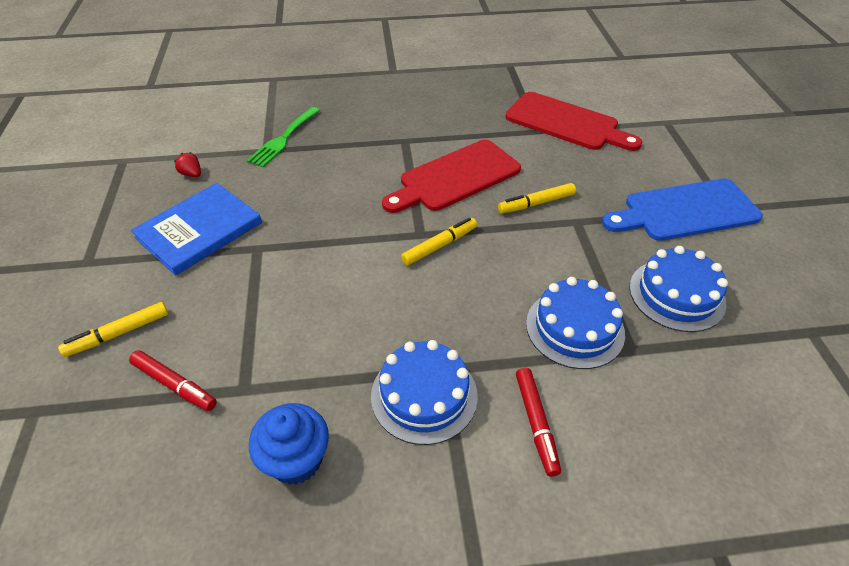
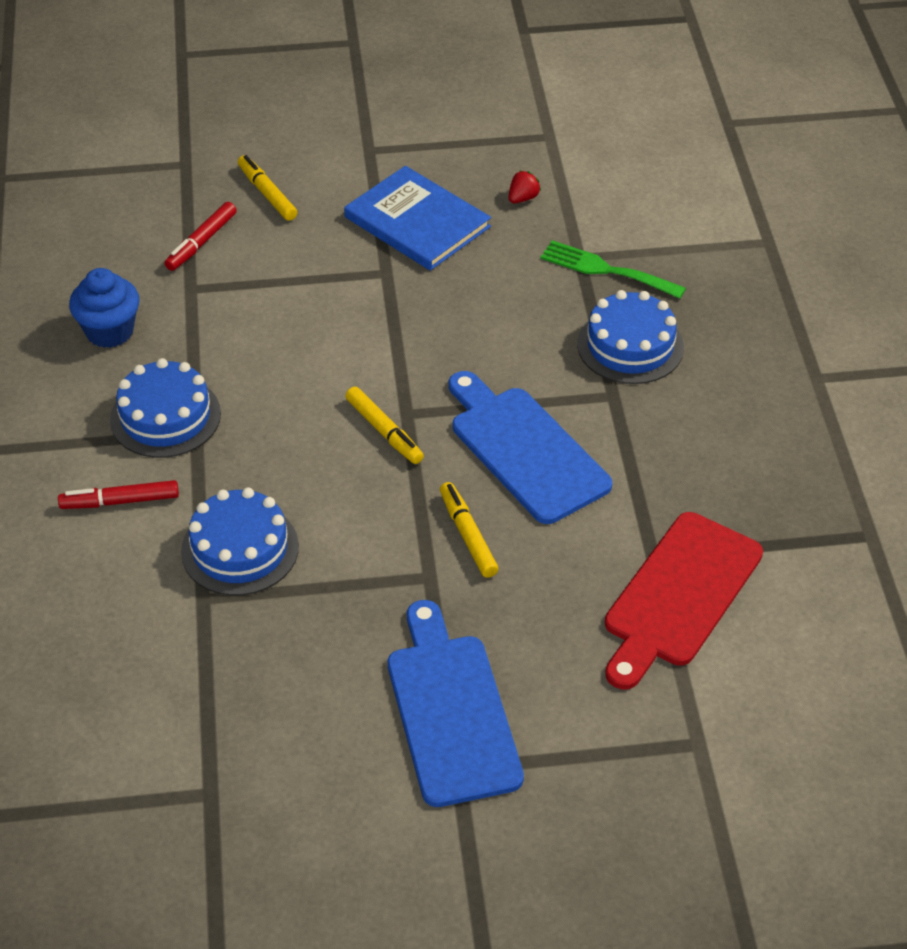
camera: 90 degrees right, 0 degrees up
(455, 177) = (525, 450): red cutting board -> blue cutting board
(676, 295) = (284, 661): blue cake -> blue cake (630, 346)

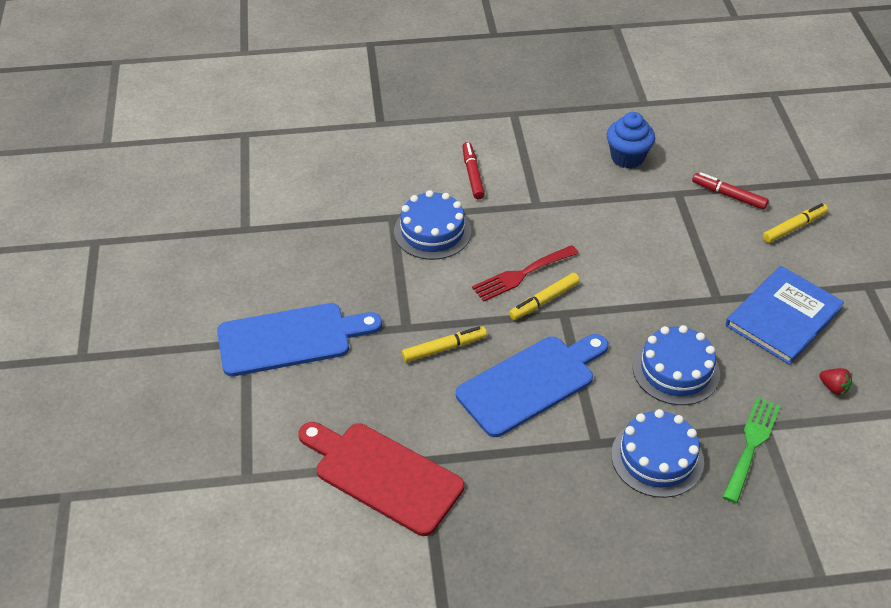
camera: 90 degrees right, 0 degrees up
(165, 416) = (549, 189): blue cake -> blue cake (676, 370)
(335, 452) = (521, 275): none -> red fork

